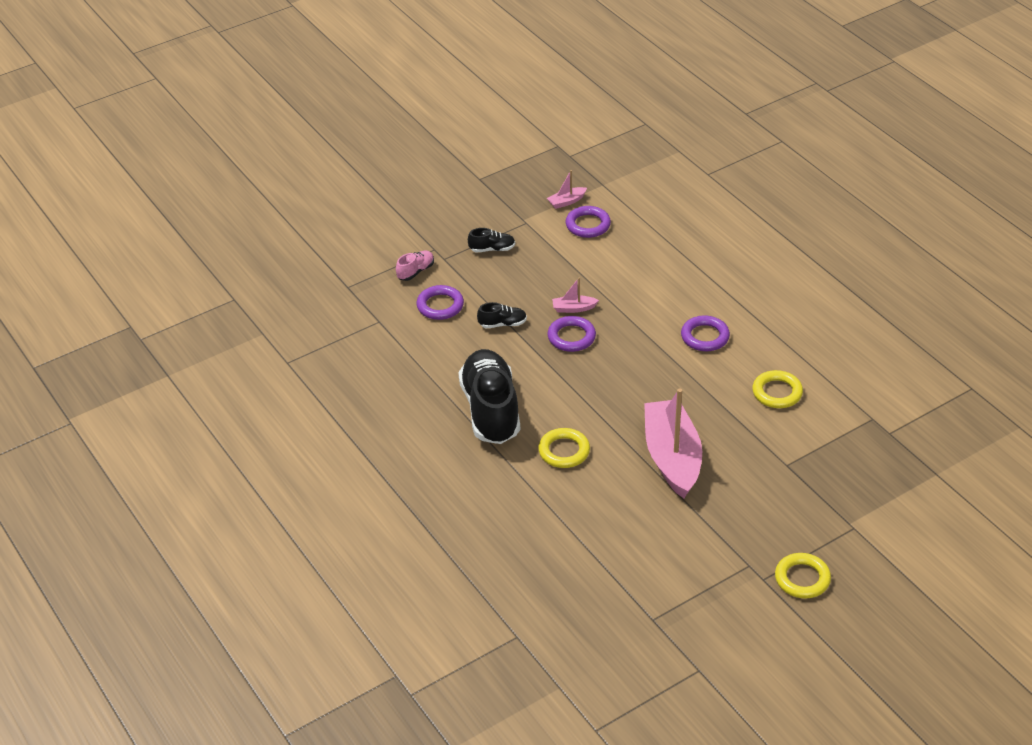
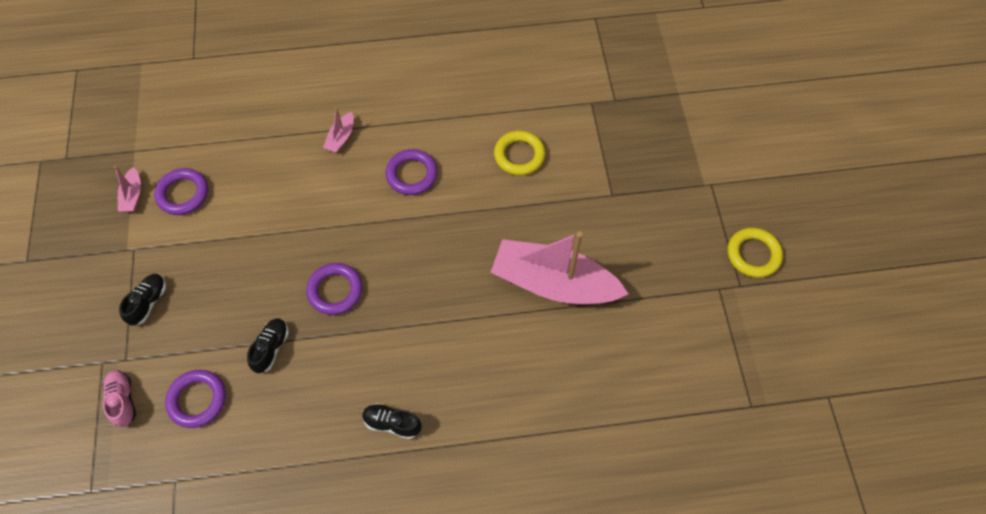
camera: 65 degrees left, 20 degrees up
(490, 410) = (392, 423): black shoe -> black shoe, size x0.42
(564, 451) = (492, 378): yellow ring -> none
(573, 308) = (295, 268): pink boat -> pink boat (341, 138)

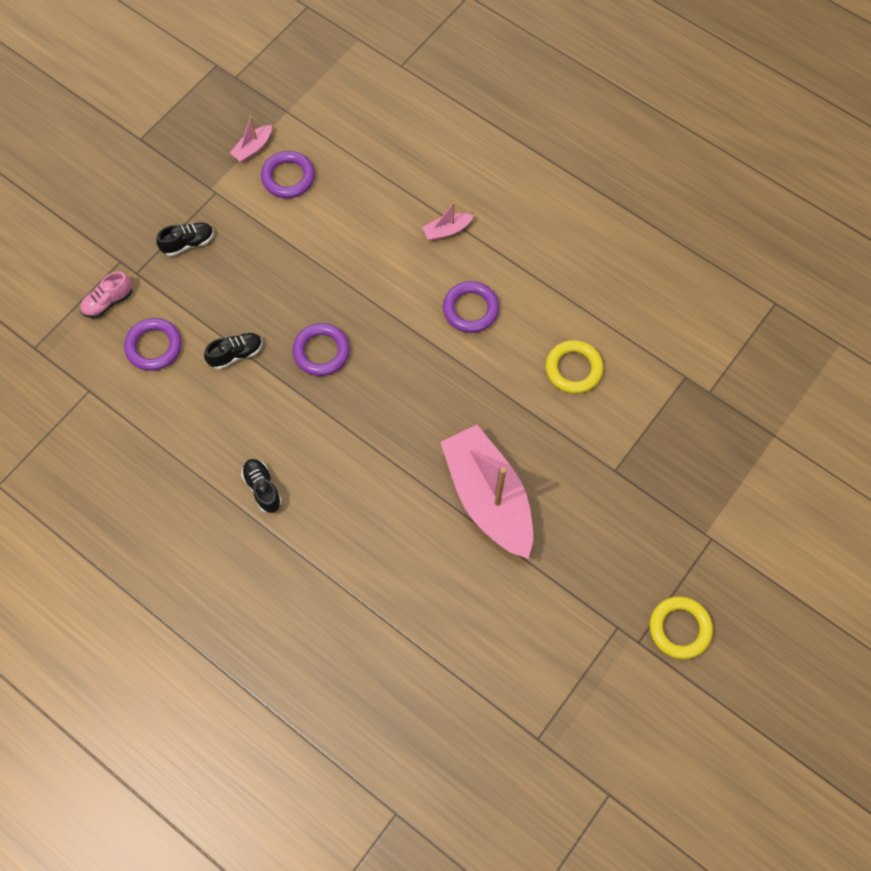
camera: 45 degrees right, 5 degrees up
(123, 400) = (108, 302): pink shoe -> pink shoe turned 150 degrees counterclockwise

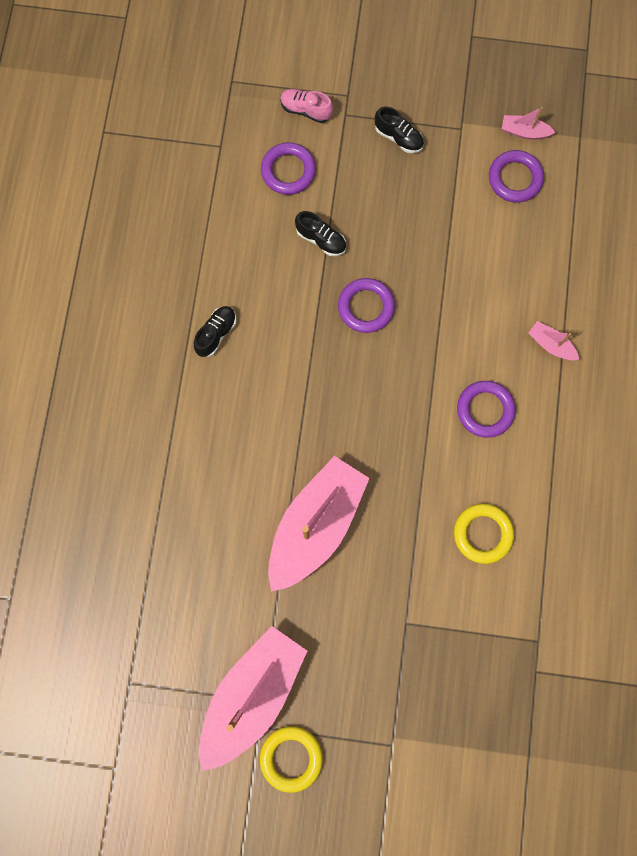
camera: 60 degrees right, 10 degrees up
(607, 632) = (252, 694): none -> pink boat

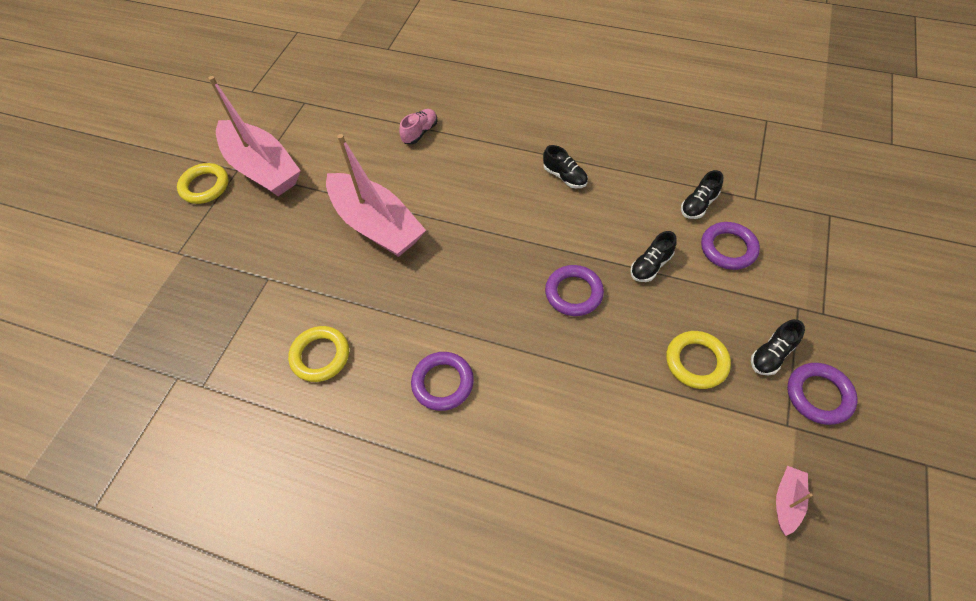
camera: 105 degrees right, 20 degrees down
(236, 198) = (698, 205): none -> black shoe
(306, 110) = (800, 272): pink shoe -> pink shoe (420, 132)
(418, 197) = (696, 362): none -> yellow ring
(515, 179) = (719, 475): purple ring -> purple ring (819, 395)
(550, 345) = (501, 469): pink boat -> none

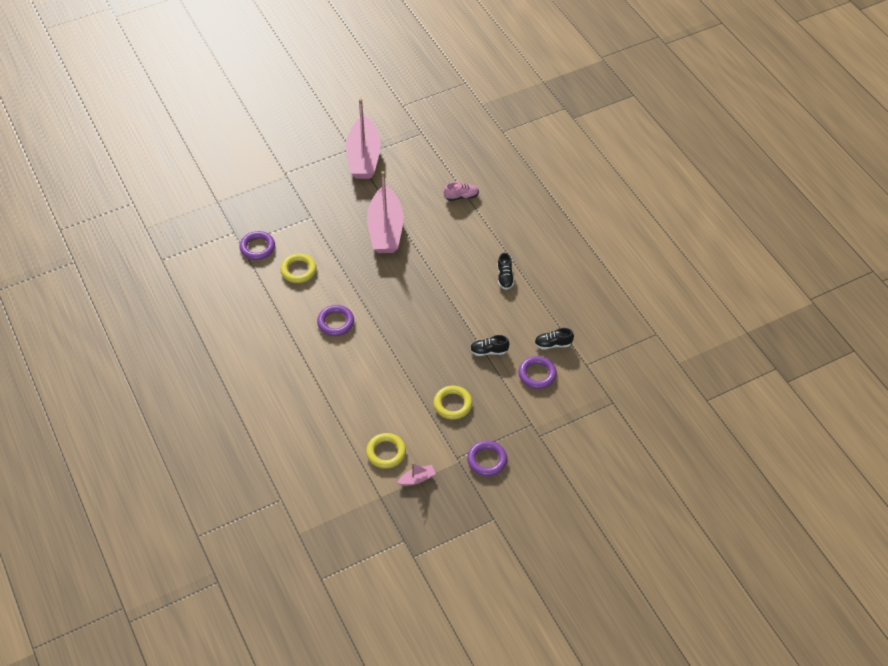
camera: 40 degrees right, 5 degrees down
(205, 186) = (328, 146): yellow ring -> yellow ring (386, 452)
(573, 293) = (437, 333): purple ring -> purple ring (257, 247)
(771, 355) = (490, 430): black shoe -> none

